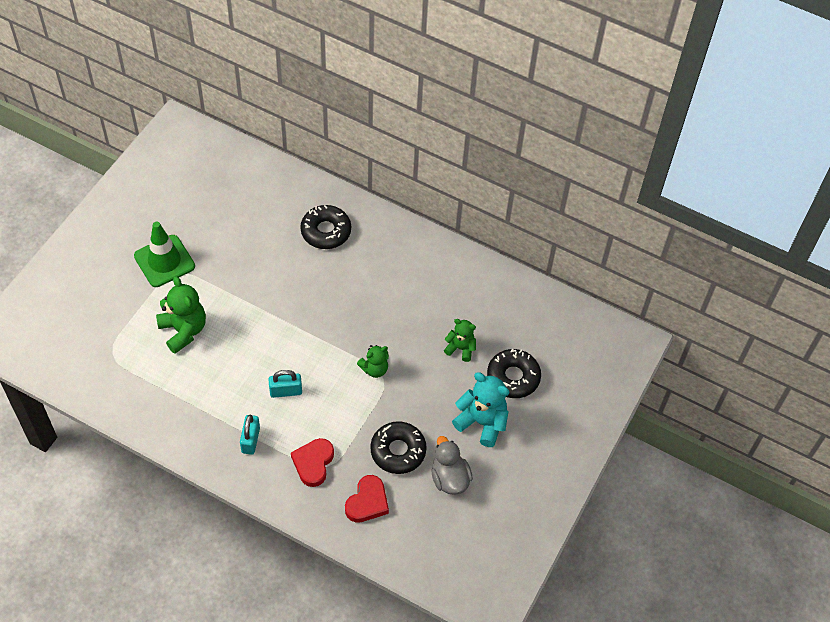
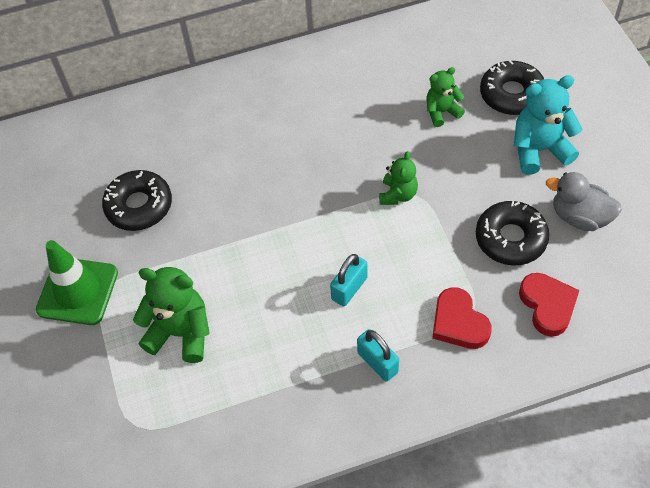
camera: 40 degrees left, 0 degrees up
(326, 231) = (201, 128): black donut -> black donut (139, 206)

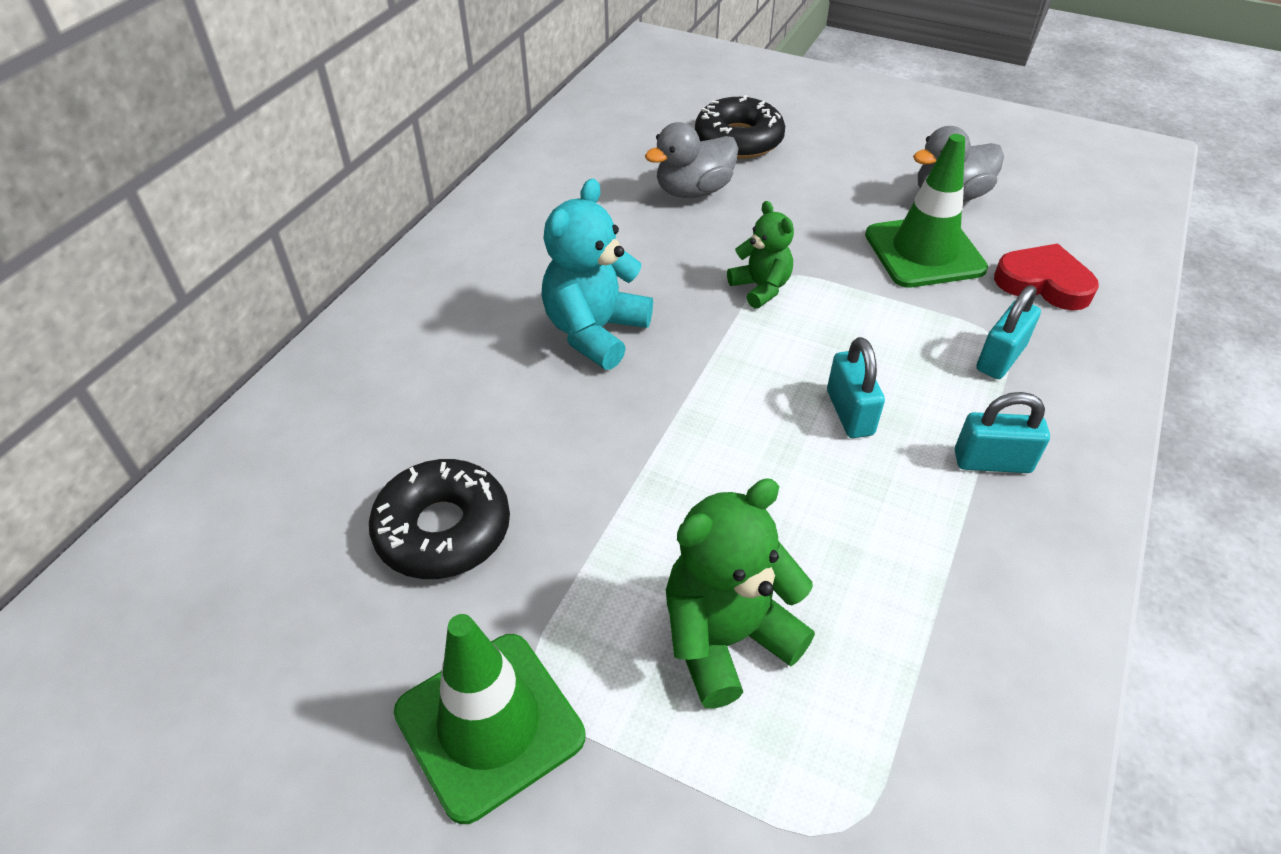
camera: 50 degrees left, 10 degrees down
(441, 112) = (693, 191): green teddy bear -> grey duck
(459, 323) = (1000, 358): red heart -> turquoise padlock
(510, 238) = (924, 252): black donut -> green traffic cone
(539, 150) = (832, 167): turquoise teddy bear -> turquoise teddy bear (595, 332)

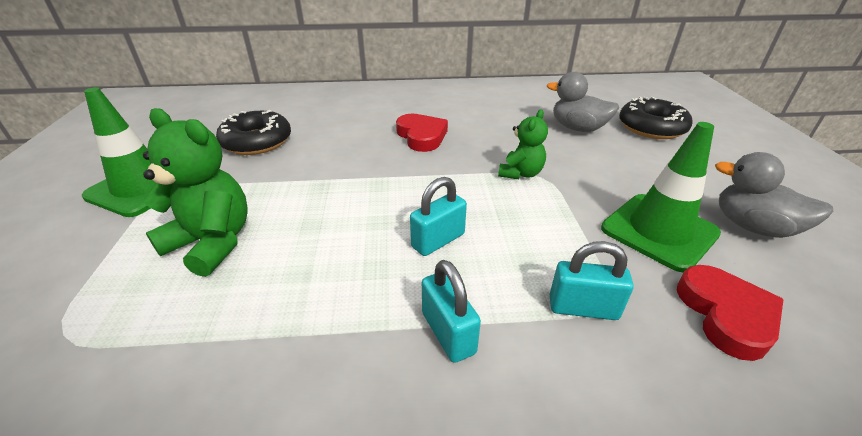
camera: 60 degrees right, 10 degrees down
(595, 332) = (421, 136): turquoise teddy bear -> red heart

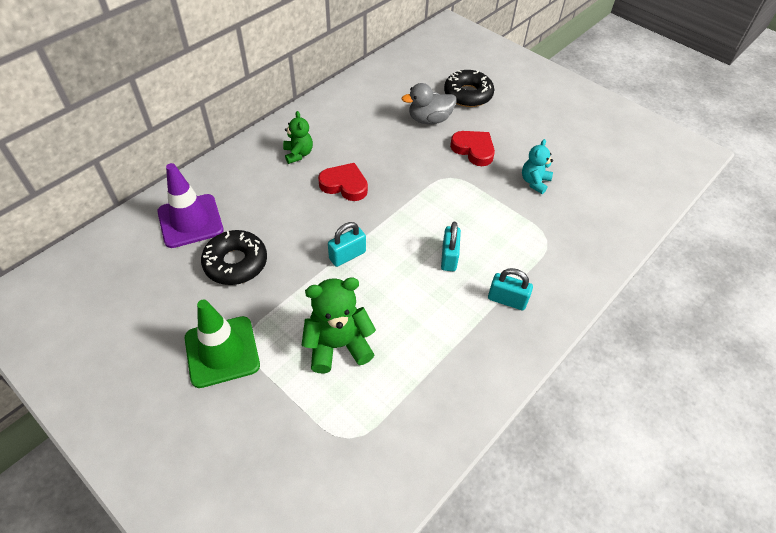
camera: 45 degrees left, 15 degrees up
(277, 107) = (190, 221): none -> purple traffic cone
(520, 173) = (437, 181): green teddy bear -> green teddy bear (298, 154)
(583, 308) = (542, 249): turquoise padlock -> turquoise padlock (347, 255)
(659, 231) = (534, 182): green traffic cone -> turquoise teddy bear
(726, 315) = (590, 214): red heart -> red heart (473, 150)
(752, 227) = (567, 153): grey duck -> none

